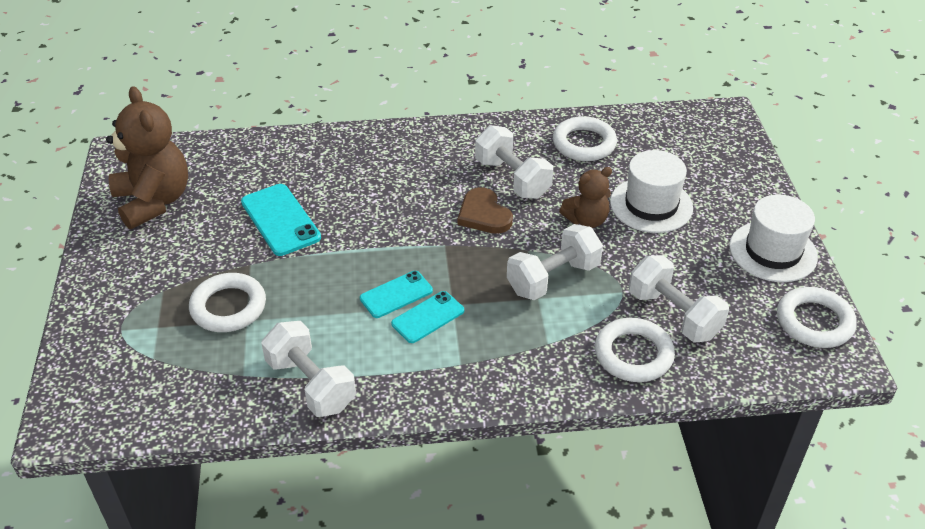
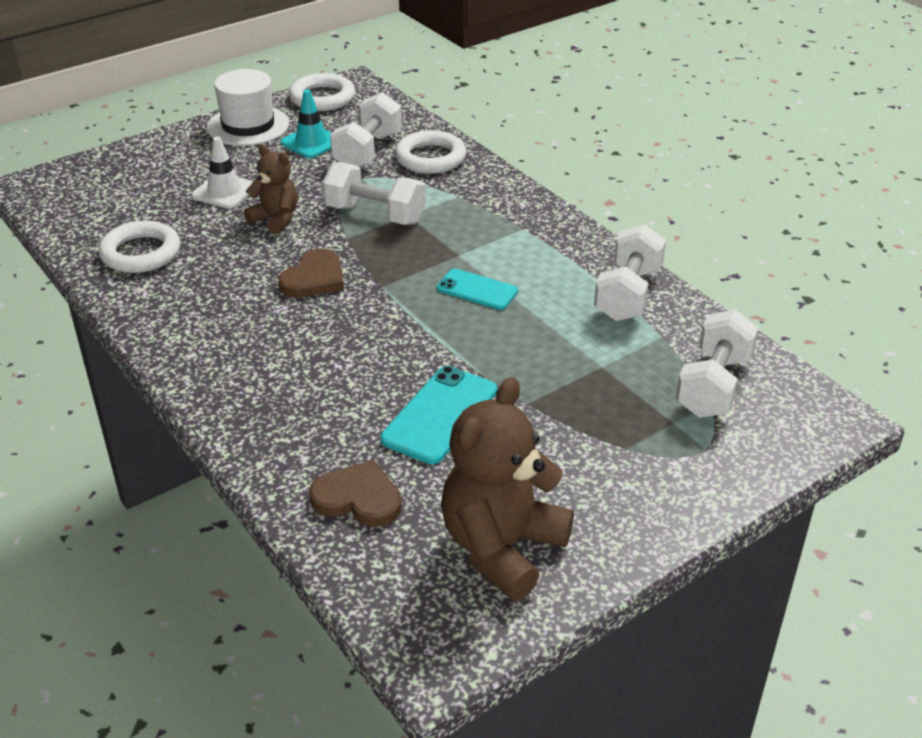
camera: 120 degrees left, 5 degrees down
(228, 307) = (598, 387): white ring -> none
(248, 163) = (358, 498): none -> brown heart
(428, 317) = (487, 262): turquoise phone -> none
(512, 178) = (238, 279): white dumbbell -> white dumbbell (713, 386)
(651, 205) = (224, 191): white hat -> white traffic cone
(714, 282) = (311, 142): none -> turquoise traffic cone

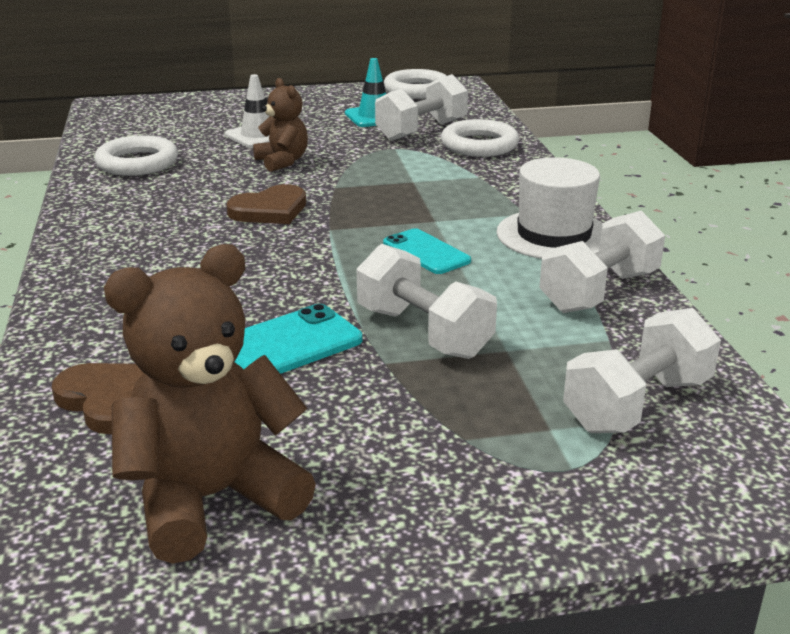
camera: 25 degrees right, 10 degrees down
(248, 125) = (329, 98): white hat -> white hat (554, 235)
(375, 214) = (380, 175): white dumbbell -> white dumbbell (423, 332)

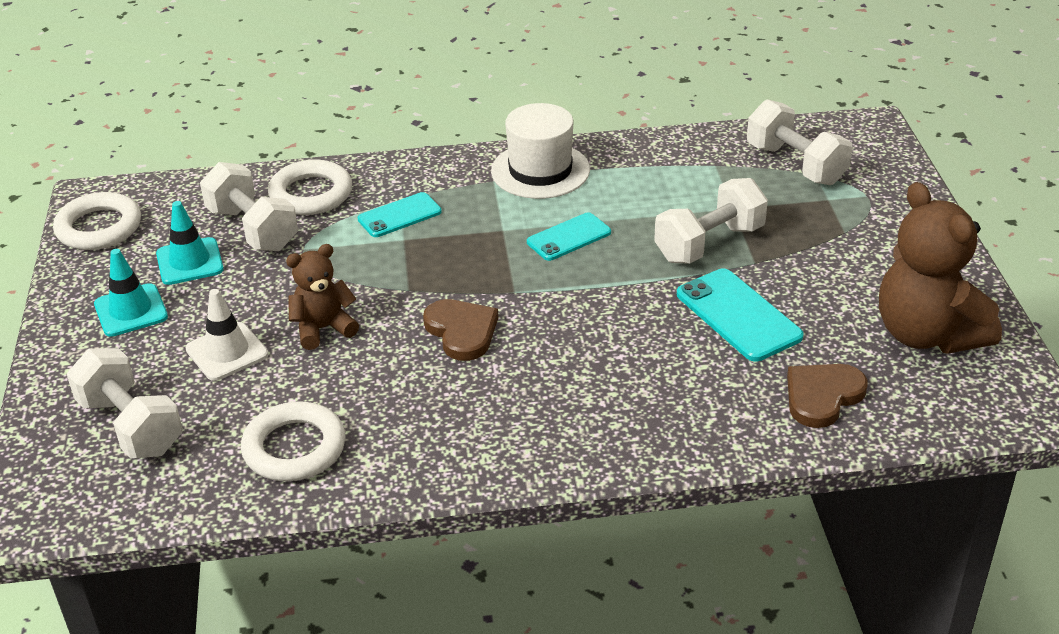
camera: 85 degrees left, 10 degrees up
(313, 107) = (131, 311): none -> turquoise traffic cone
(452, 178) = (399, 215): none -> turquoise phone
(599, 292) = (643, 160): white dumbbell -> white dumbbell (131, 426)

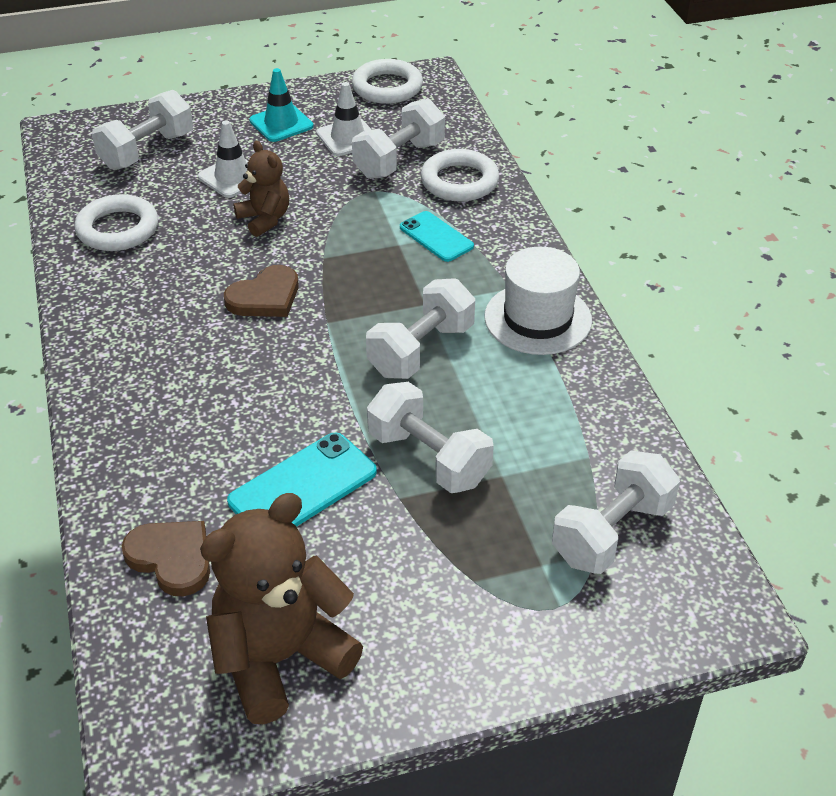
camera: 80 degrees right, 5 degrees up
(190, 262) = (348, 138): turquoise traffic cone -> white traffic cone
(569, 237) = (421, 350): turquoise phone -> white dumbbell

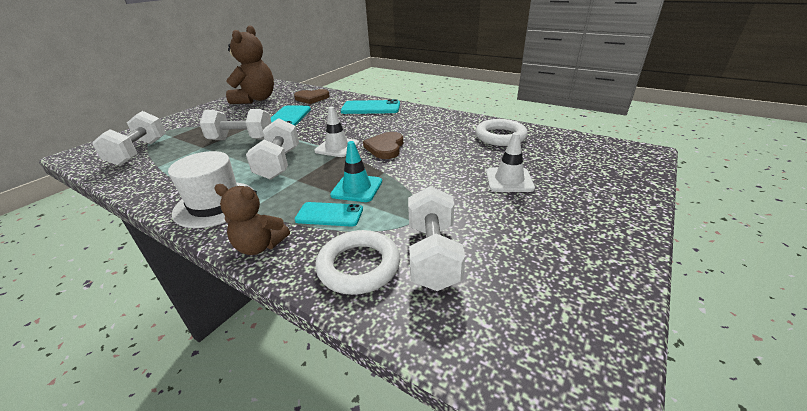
camera: 140 degrees right, 10 degrees down
(136, 420) = (371, 108): none -> turquoise phone
(147, 151) = (581, 167): white dumbbell -> none
(264, 219) = (446, 171): brown teddy bear -> brown teddy bear (260, 246)
(281, 123) = (566, 229): turquoise traffic cone -> turquoise traffic cone (357, 188)
(348, 138) = (502, 249): white traffic cone -> white traffic cone (337, 147)
(387, 87) = (583, 340): white ring -> none

